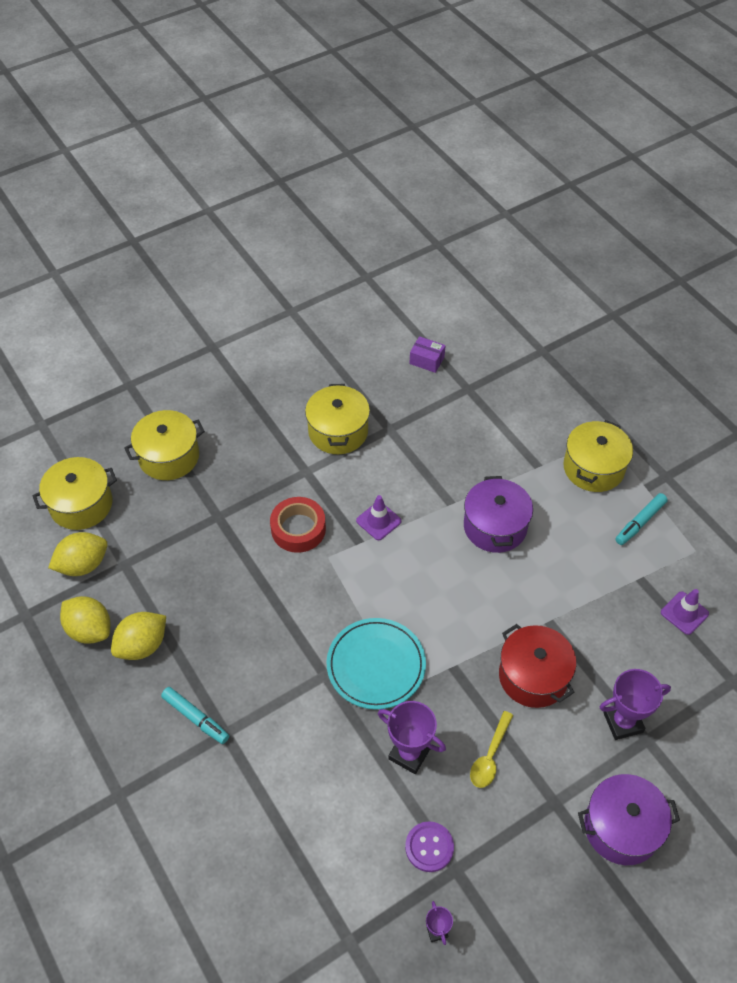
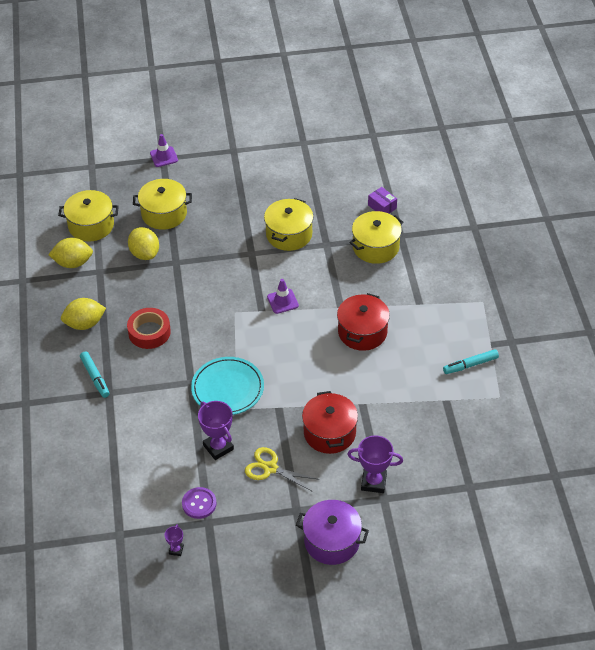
camera: 25 degrees right, 5 degrees down
(90, 630) = (57, 303): yellow lemon -> yellow lemon (145, 253)
(298, 529) = (225, 288): red tape -> red tape (149, 332)
(490, 756) = (270, 468): yellow spoon -> yellow scissors
(495, 526) = (362, 332): purple pot -> red pot
(593, 468) = (460, 318): yellow pot -> yellow pot (375, 247)
(684, 613) = (463, 433): purple traffic cone -> purple traffic cone (164, 157)

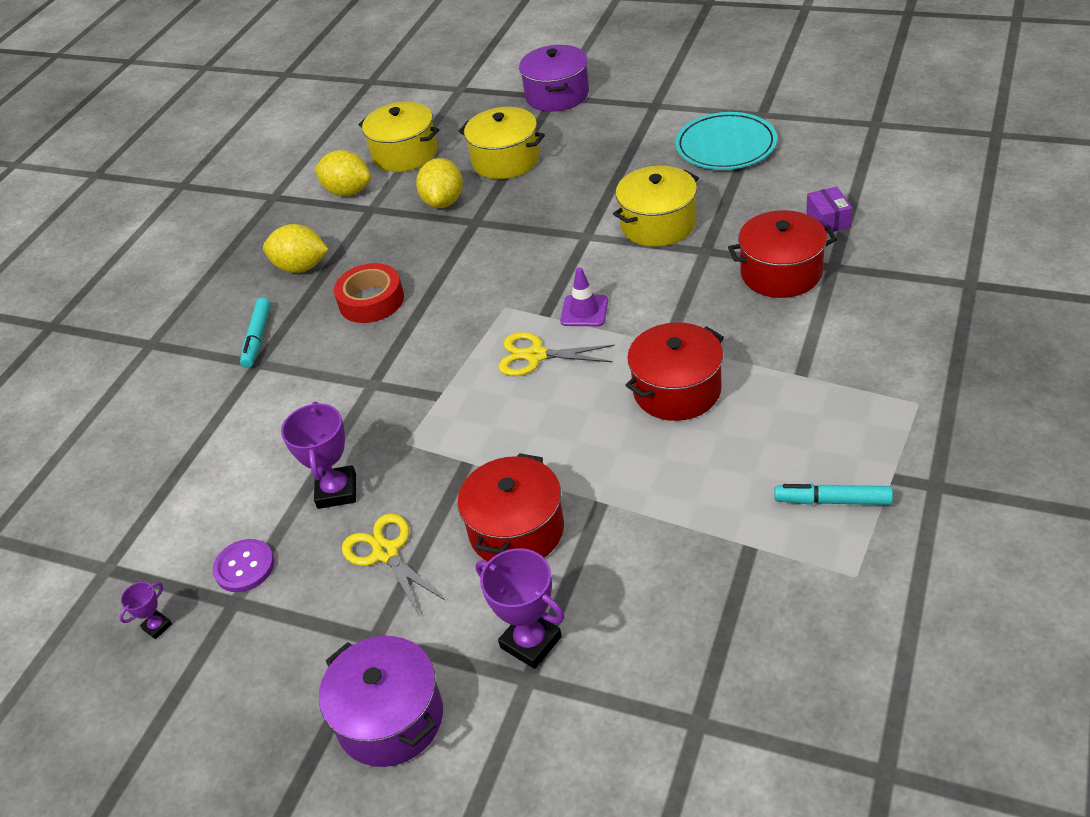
camera: 35 degrees right, 5 degrees down
(164, 157) = (557, 95): purple traffic cone -> purple pot
(227, 388) = (415, 409): turquoise plate -> turquoise plate (725, 146)
(273, 336) = (535, 356): none -> yellow scissors
(375, 247) = (781, 273): yellow pot -> red pot

